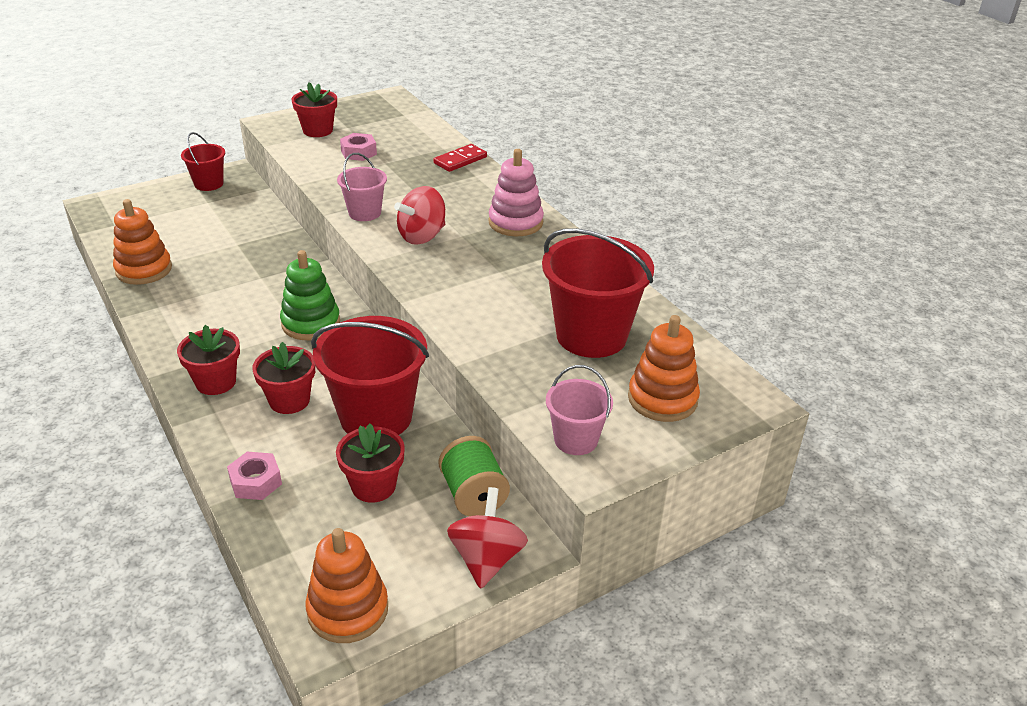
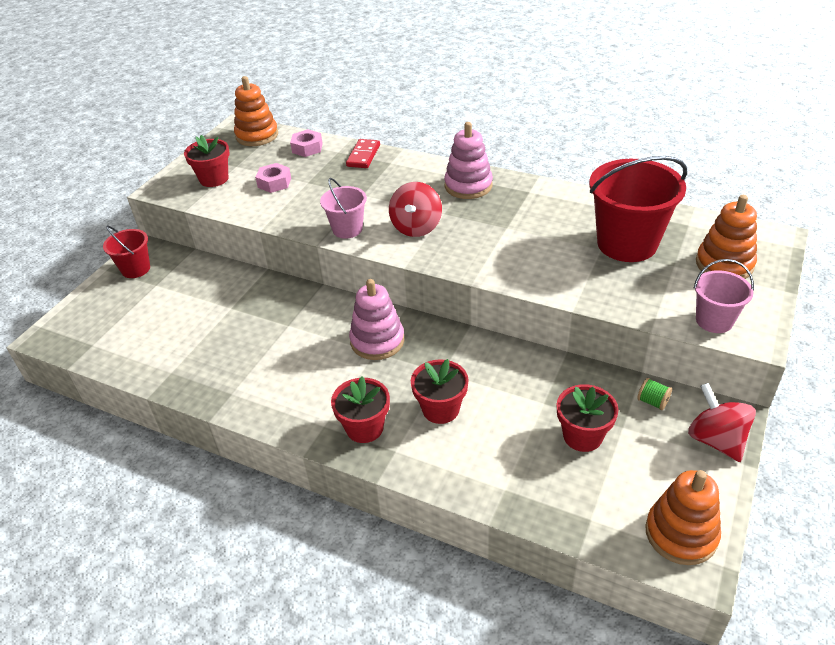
camera: 30 degrees left, 5 degrees up
(144, 270) = (175, 370): orange stacking toy -> orange stacking toy (257, 135)
(255, 482) = (498, 485): pink nut -> pink nut (307, 148)
(311, 323) = (377, 341): green stacking toy -> pink stacking toy
(376, 417) = (518, 385): red bucket -> none
(473, 495) = (652, 401): green spool -> green spool, size x0.52

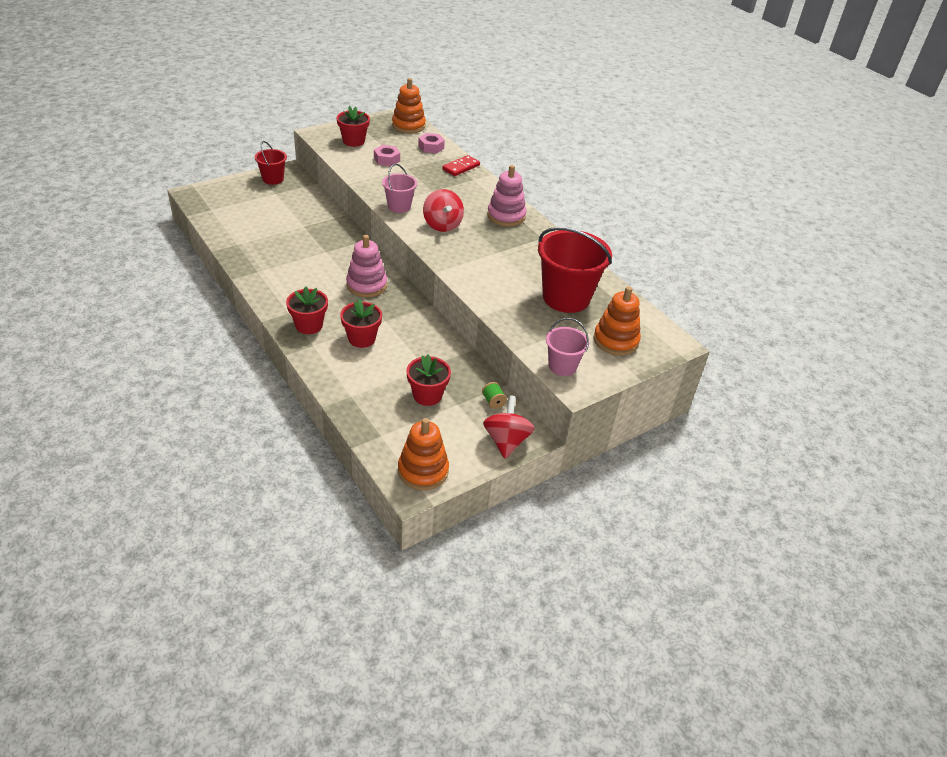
camera: 25 degrees right, 0 degrees up
(416, 227) = (442, 225): red spinning top -> red spinning top turned 60 degrees counterclockwise

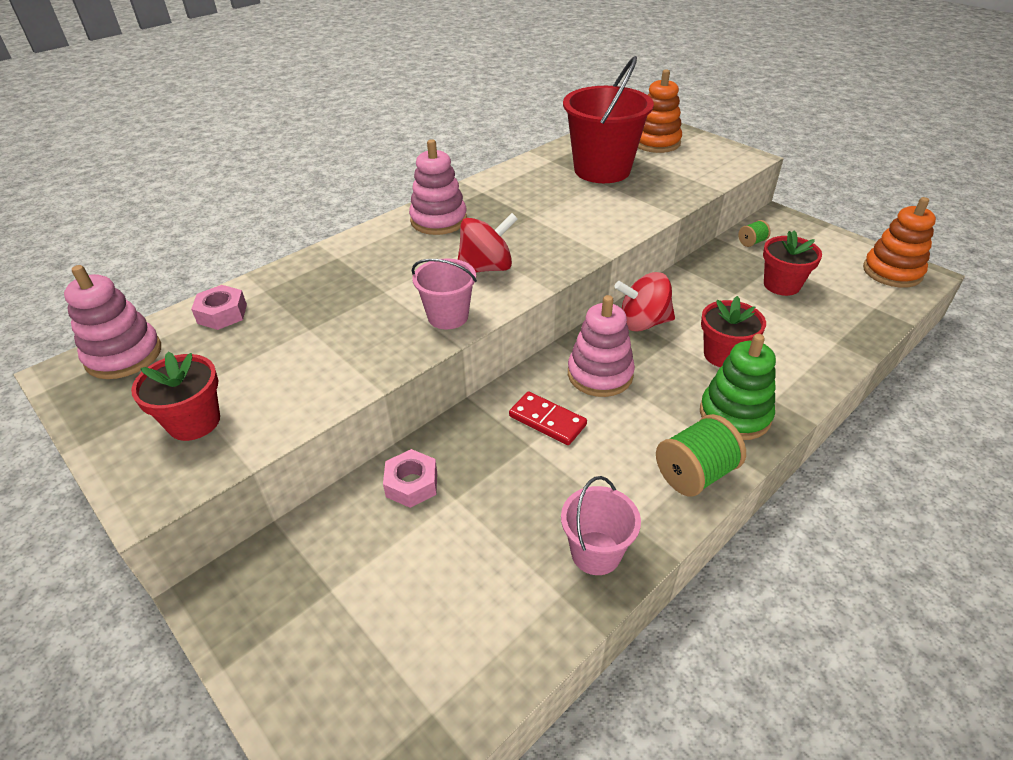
camera: 95 degrees left, 0 degrees up
(273, 179) = (261, 616): red bucket -> none
(276, 298) = (695, 474): none -> green spool
(309, 325) = (735, 415): red flower pot -> green stacking toy
(387, 159) = (277, 359): pink nut -> pink nut (412, 484)
(408, 126) = (124, 355): orange stacking toy -> pink stacking toy
(461, 167) = (298, 273): red domino -> red domino (547, 420)
(506, 441) = (800, 229): red spinning top -> red spinning top (643, 323)
(562, 366) = (722, 165): pink bucket -> pink bucket (595, 553)

